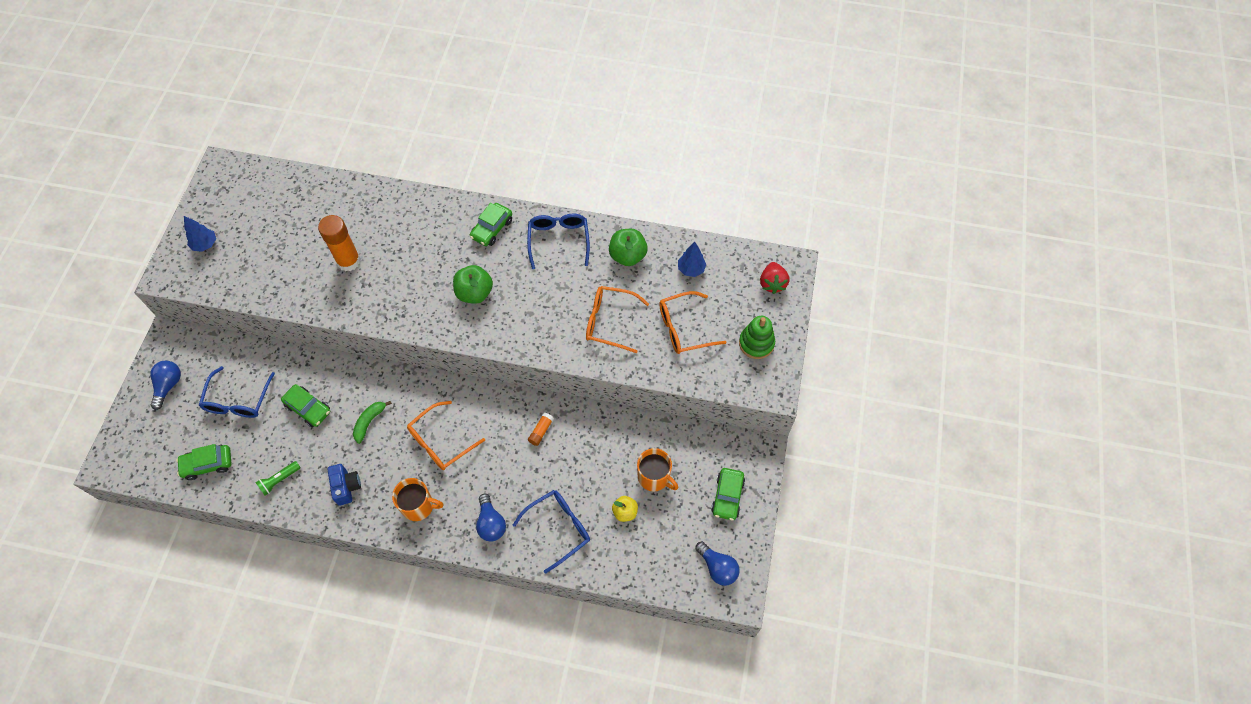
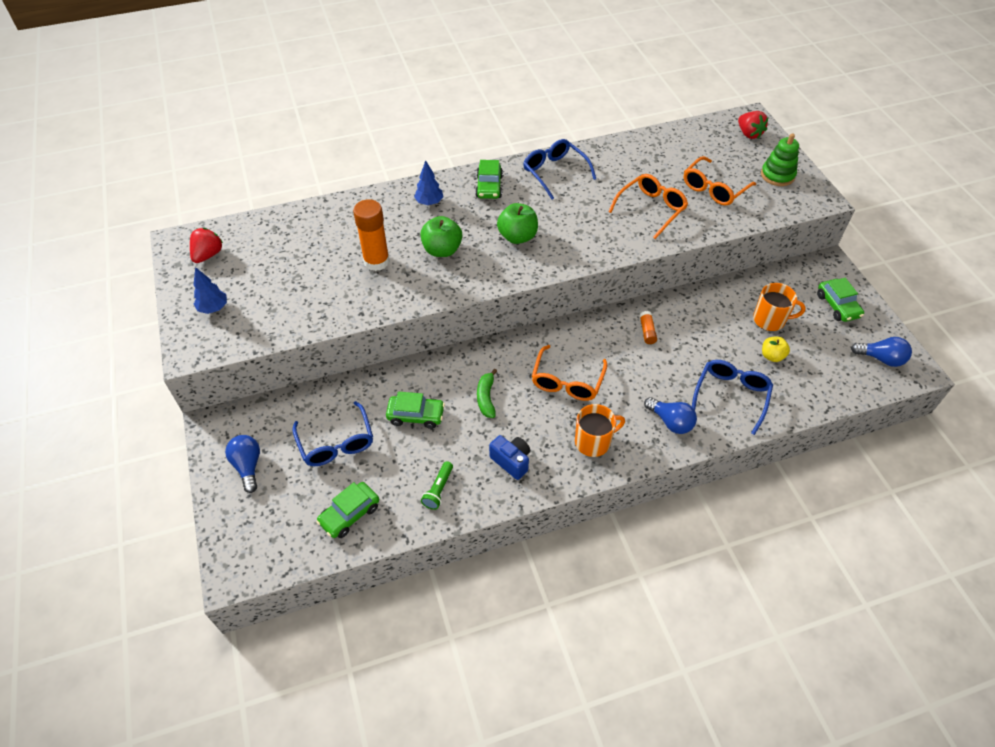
camera: 30 degrees left, 10 degrees down
(233, 191) = (208, 255): none -> red strawberry
(609, 322) = (651, 209): orange glasses -> orange glasses turned 150 degrees clockwise
(627, 256) = (621, 160): green apple -> green apple (442, 250)
(691, 269) = (679, 149): blue tree -> blue tree (429, 202)

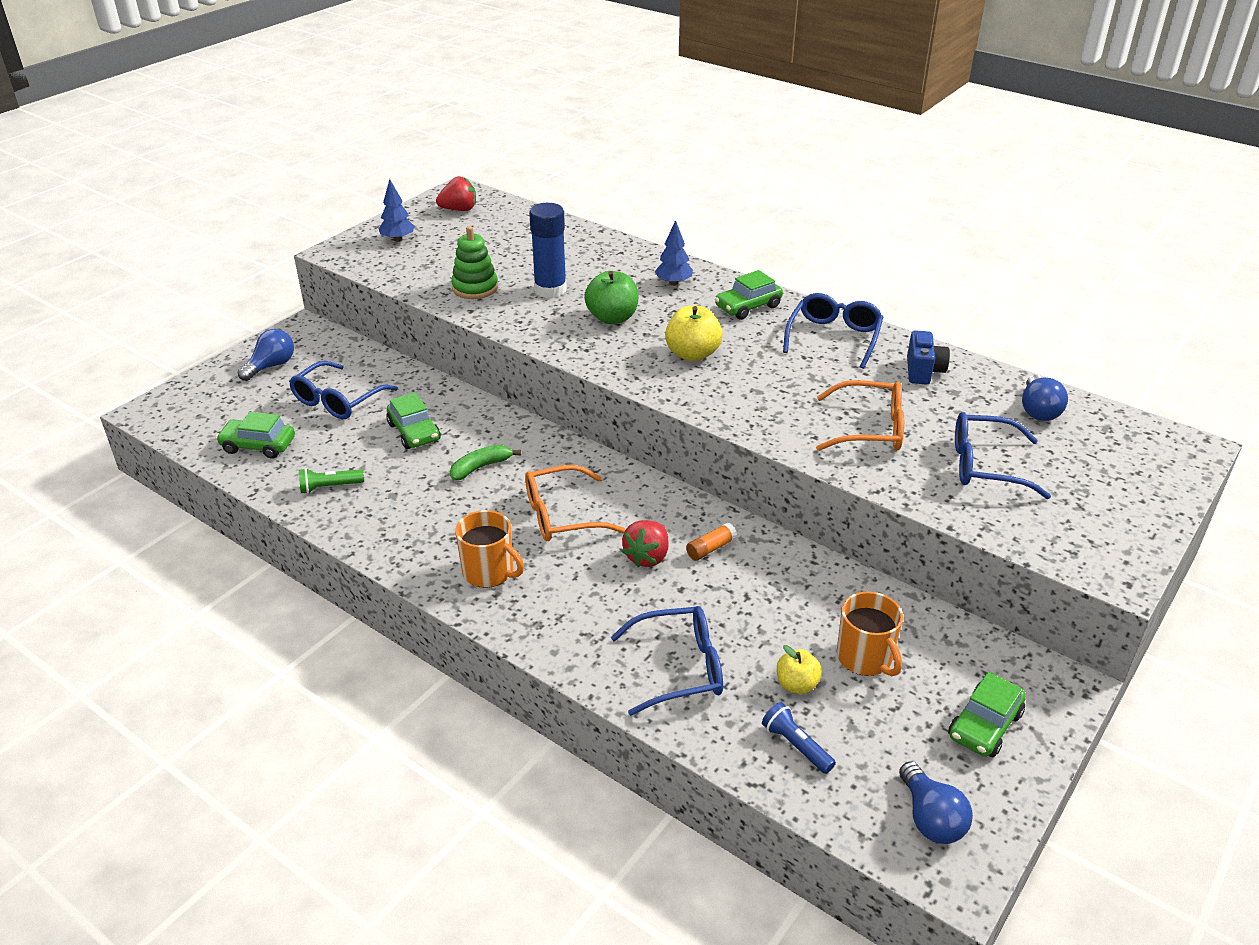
camera: 55 degrees right, 15 degrees down
(376, 261) = (550, 290): orange glue stick -> blue glue stick
(511, 461) = (408, 521): blue camera -> blue camera (923, 371)
(517, 237) = (692, 354): green apple -> yellow apple
(670, 422) = (580, 626): blue light bulb -> blue light bulb (1038, 410)
(714, 189) = (985, 466): orange glasses -> blue glasses
(749, 134) = (1151, 457): red strawberry -> red strawberry (647, 557)
(777, 175) = (1102, 514): green stacking toy -> green stacking toy (475, 288)
(811, 380) = (796, 745): none -> blue flashlight

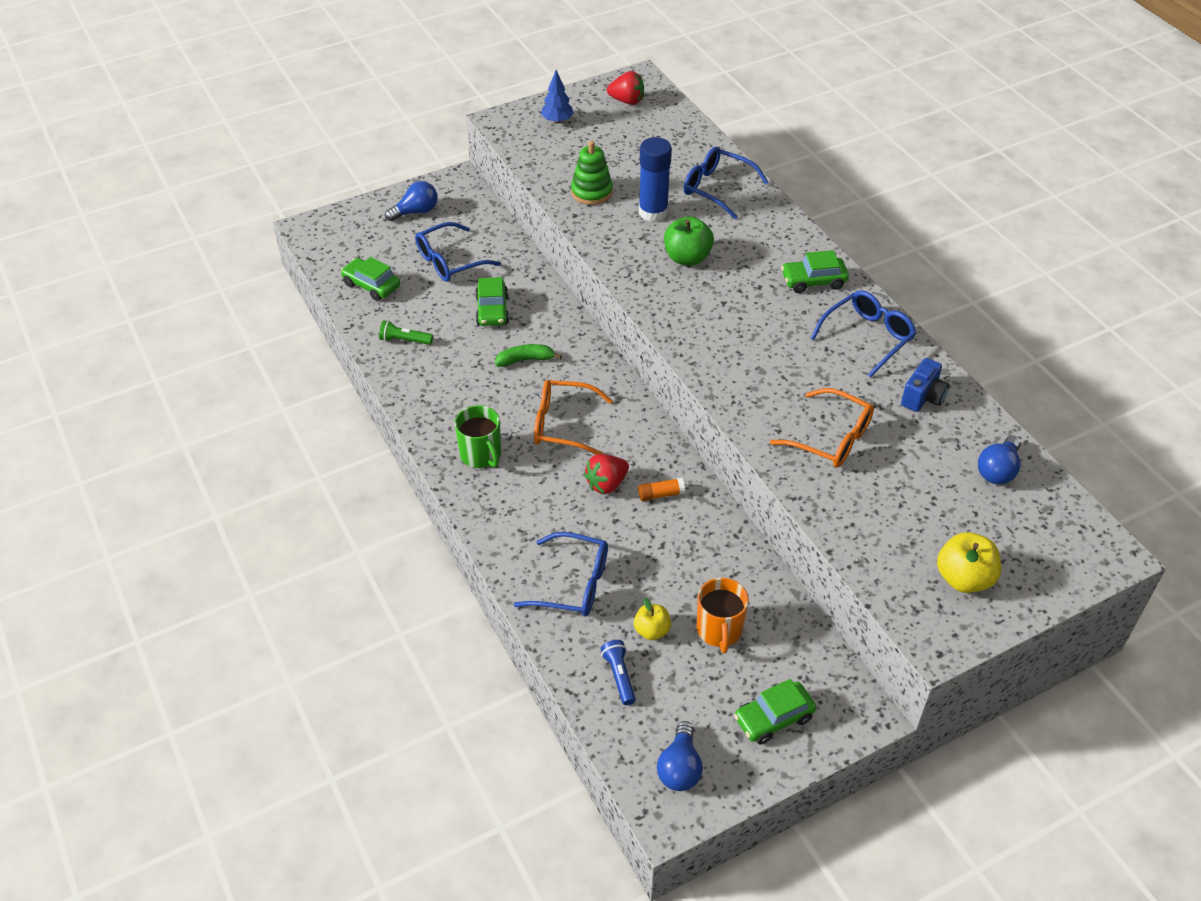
camera: 25 degrees right, 10 degrees up
(489, 572) = (481, 454): orange mug -> green mug
(673, 283) = (764, 236): blue tree -> none
(692, 354) = (731, 316): yellow apple -> yellow apple (964, 578)
(985, 466) = (904, 507): blue glasses -> blue glasses (716, 188)

